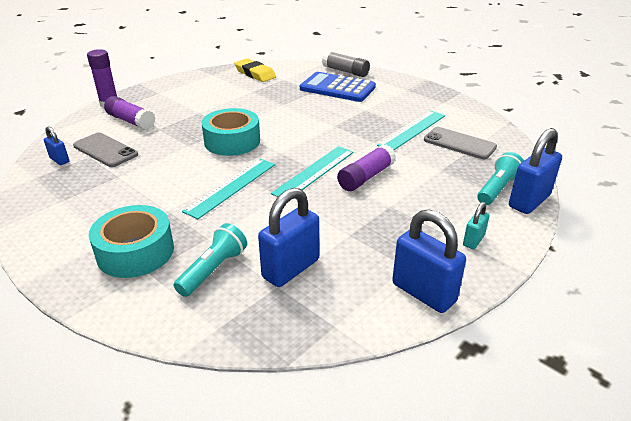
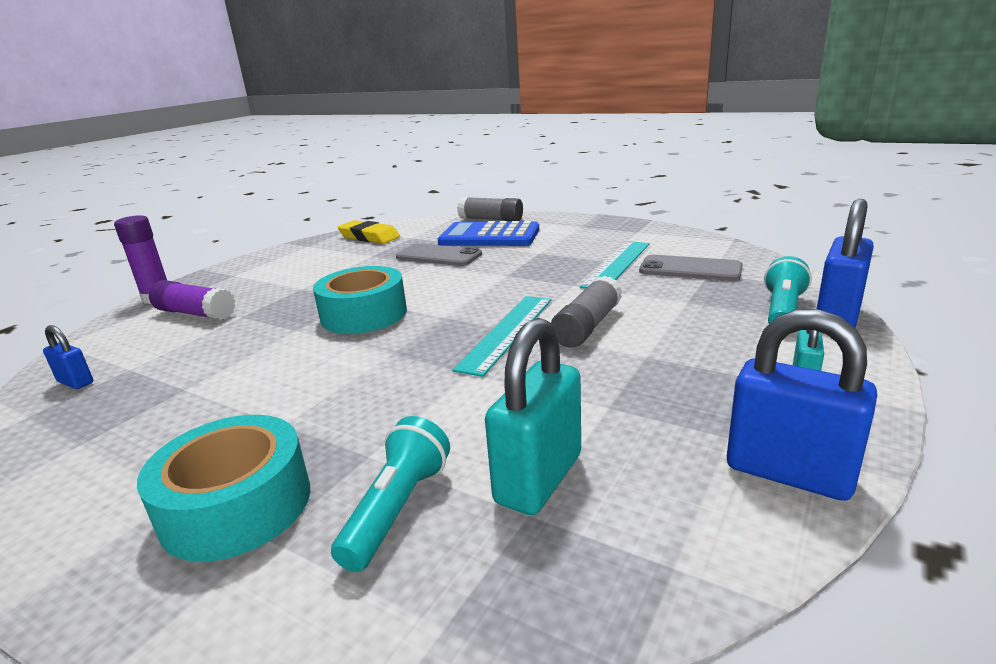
camera: 10 degrees left, 10 degrees down
(105, 150) = (157, 356): grey phone -> grey phone (438, 256)
(231, 187) = (384, 372): turquoise ruler -> none
(290, 269) = (538, 478): blue padlock -> turquoise padlock
(366, 177) = (587, 326): purple glue stick -> grey glue stick

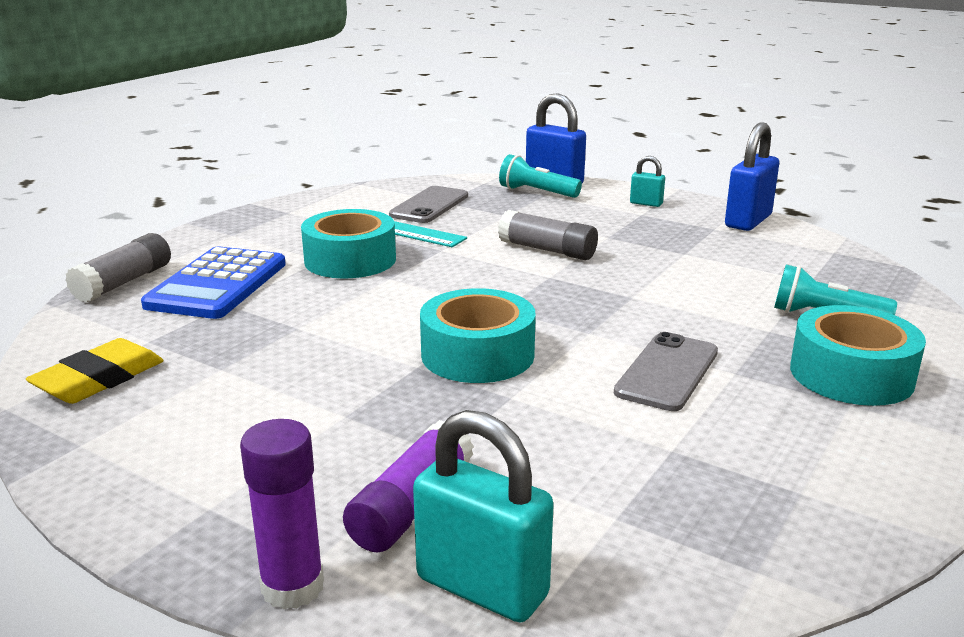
camera: 90 degrees left, 0 degrees up
(76, 382) = (659, 559): blue padlock -> none
(438, 256) = (277, 316): grey phone -> grey phone (667, 372)
(507, 332) = (552, 280): turquoise ruler -> none
(538, 478) = (776, 276): turquoise padlock -> turquoise padlock (482, 587)
(539, 260) = (350, 260): none -> turquoise tape

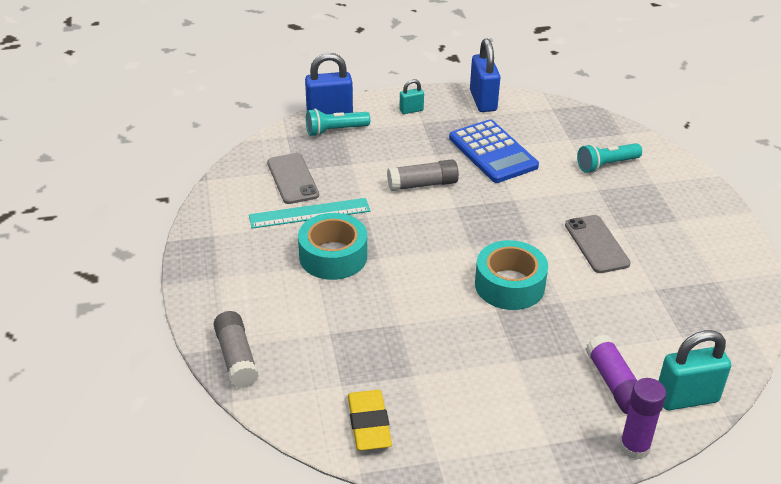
camera: 45 degrees left, 15 degrees up
(217, 284) = (295, 323): blue calculator -> blue calculator (492, 152)
(851, 374) = (659, 201): turquoise tape -> none

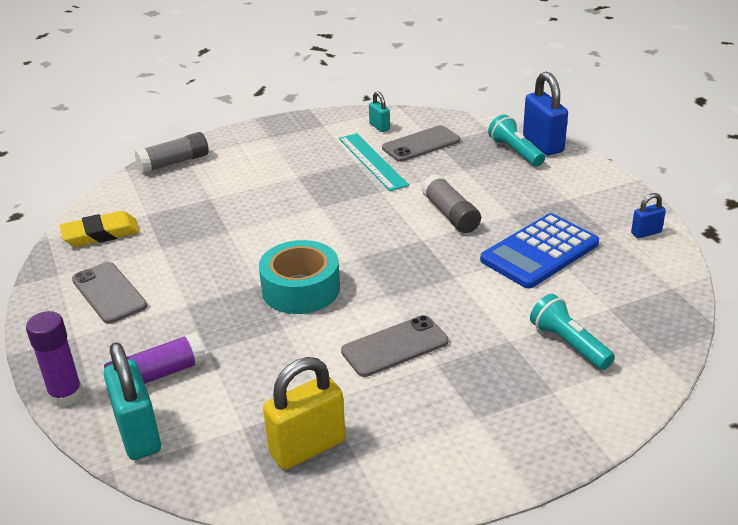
camera: 80 degrees right, 5 degrees down
(333, 256) = (314, 183): turquoise tape -> none
(411, 110) = (587, 188): turquoise padlock -> turquoise padlock (379, 127)
(483, 101) = (646, 233): blue padlock -> blue padlock, size x0.52
(483, 417) = (109, 293): none -> grey phone
(704, 303) = (307, 447): none -> yellow padlock

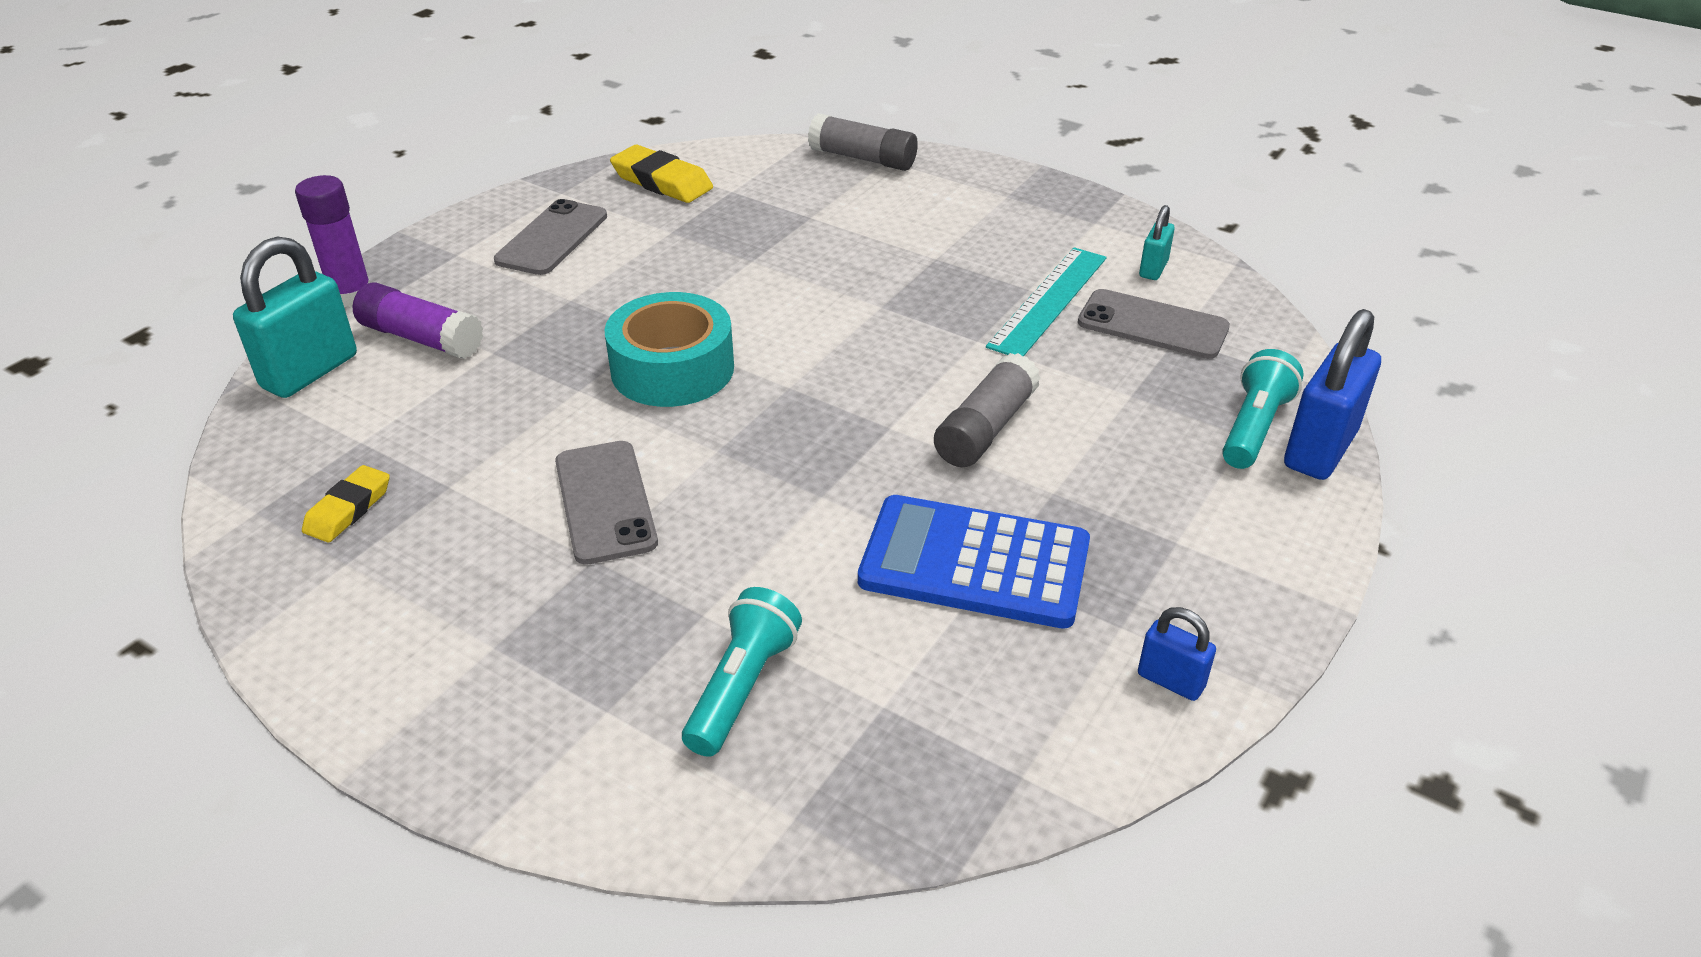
camera: 55 degrees right, 5 degrees up
(307, 447) = (348, 509): yellow padlock -> yellow eraser
(395, 346) = (605, 502): grey phone -> grey phone turned 45 degrees clockwise

